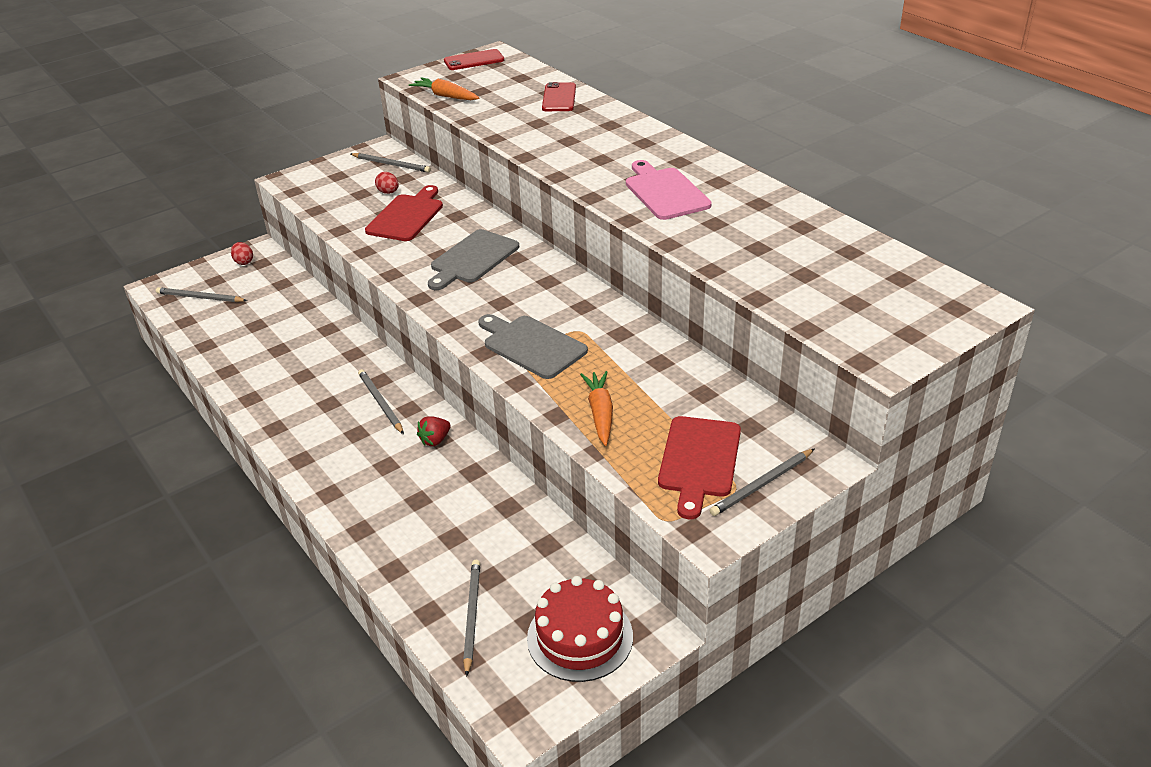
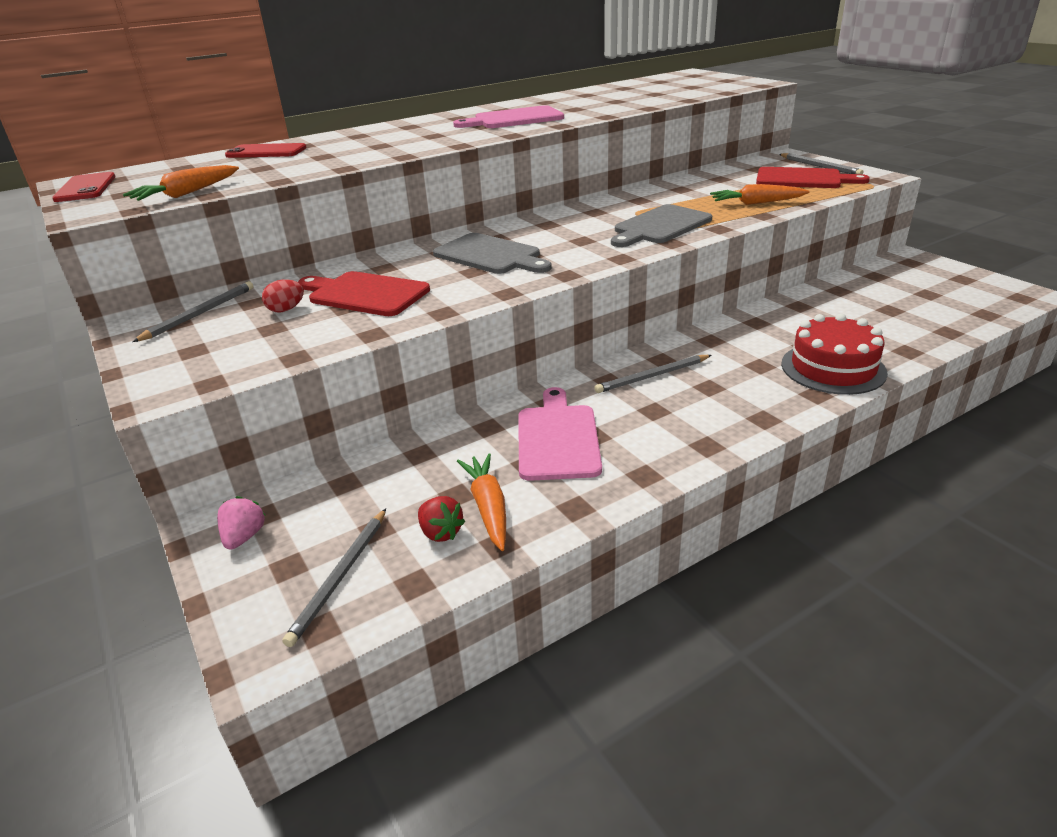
camera: 85 degrees left, 5 degrees down
(239, 338) = (488, 507): none -> orange carrot
(244, 262) = (244, 537): red egg -> pink strawberry
(304, 359) = (557, 438): none -> pink cutting board
(435, 440) = (714, 342): red strawberry -> red strawberry (440, 532)
(472, 616) = (939, 314): grey pencil -> none
(580, 637) = (930, 277): red cake -> red cake (833, 368)

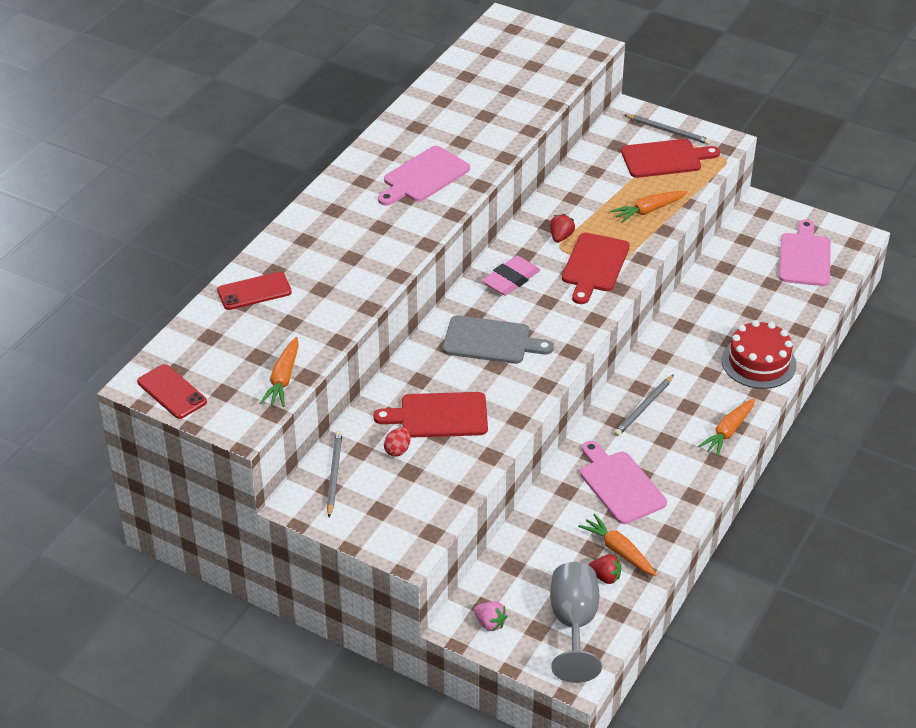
camera: 30 degrees left, 10 degrees up
(244, 537) = (490, 623): pink strawberry -> pink strawberry turned 150 degrees clockwise
(340, 577) = (574, 624): grey pencil -> grey goblet
(561, 223) = (511, 279): none -> pink eraser
(643, 207) = (561, 237): none -> red strawberry
(660, 226) = (594, 266): grey cutting board -> red cutting board
(746, 422) = (728, 432): none -> orange carrot
(947, 298) = (804, 257): none -> pink cutting board

